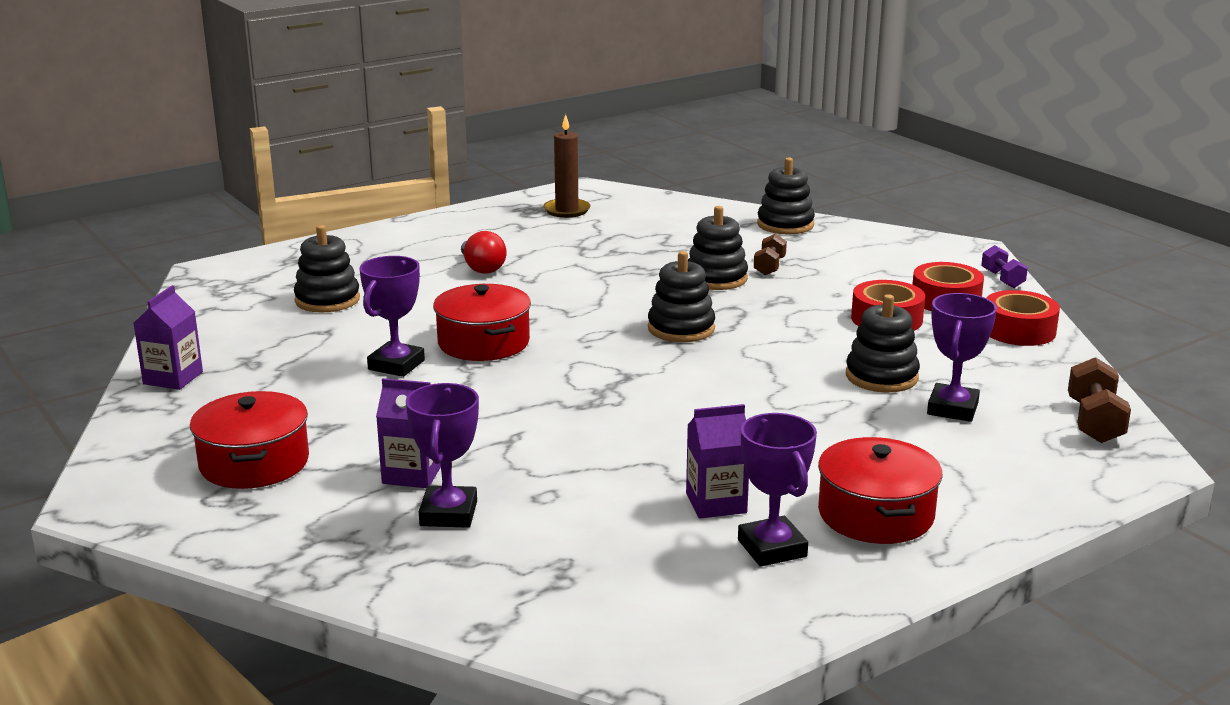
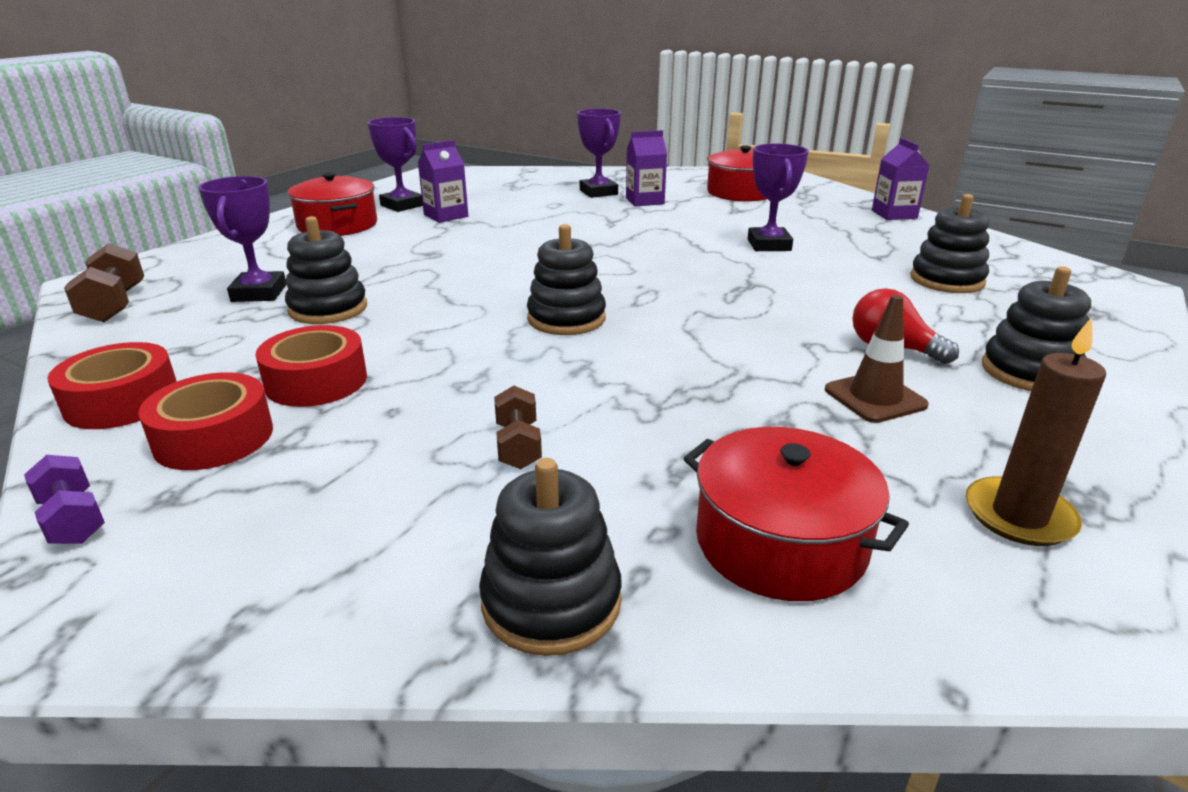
camera: 155 degrees right, 5 degrees up
(483, 342) = (734, 271): red pot -> red pot (780, 542)
(545, 250) = (875, 398): none -> brown traffic cone
(716, 278) = (583, 401): black stacking toy -> black stacking toy (1029, 372)

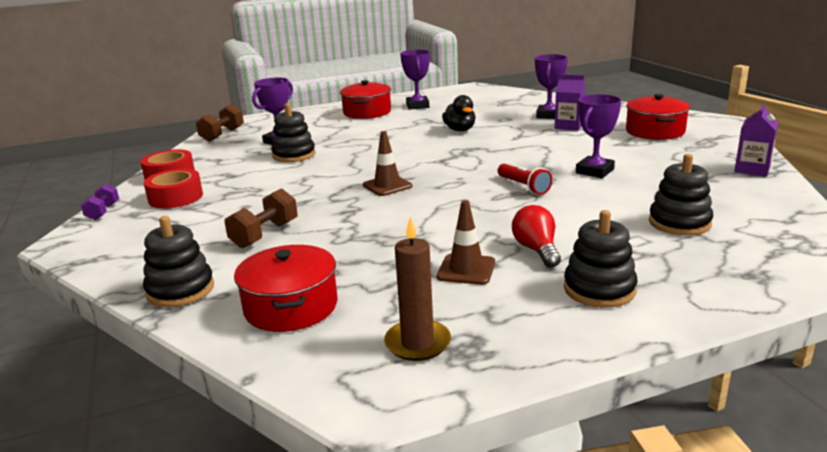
camera: 40 degrees right, 5 degrees down
(316, 381) = (239, 186): red tape -> none
(446, 216) = (429, 116): purple carton -> none
(518, 446) = (265, 234): brown dumbbell -> brown dumbbell, size x1.50
(523, 227) = (460, 130): none -> black duck
(566, 319) = (387, 186): black stacking toy -> brown traffic cone
(733, 279) = (523, 186): none -> red flashlight

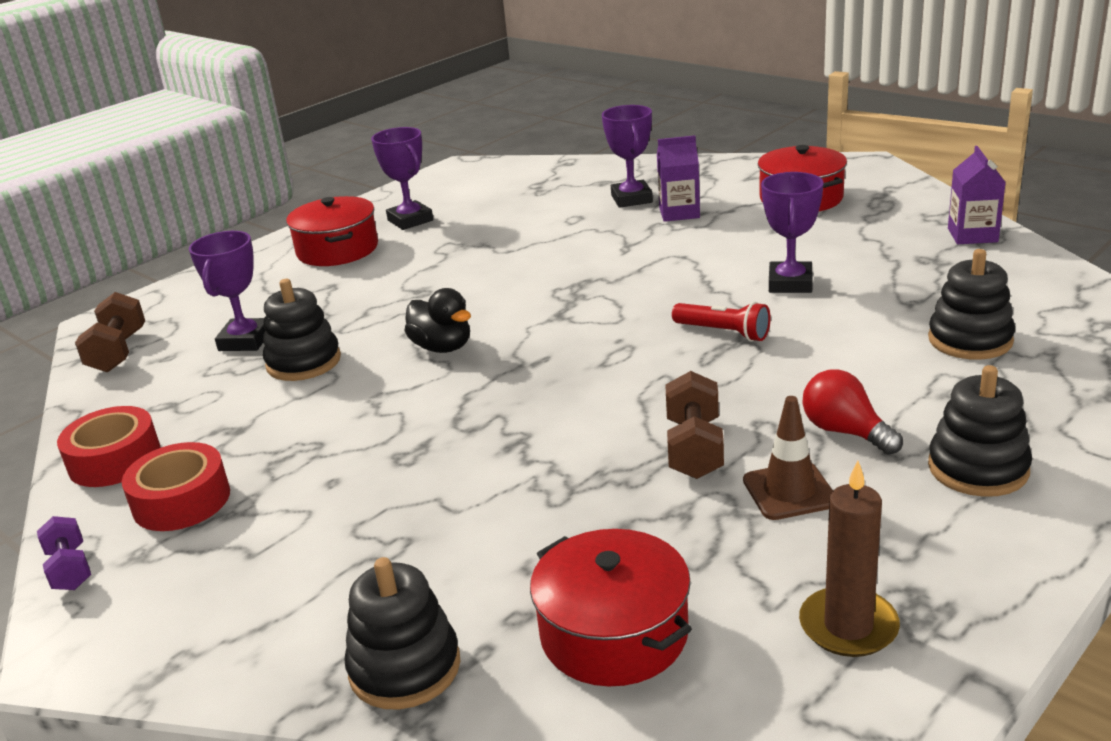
camera: 25 degrees left, 5 degrees up
(265, 234) = (428, 524): brown dumbbell -> brown dumbbell (694, 448)
(387, 186) = (525, 382): brown traffic cone -> none
(460, 130) = (527, 253): black duck -> black duck (442, 347)

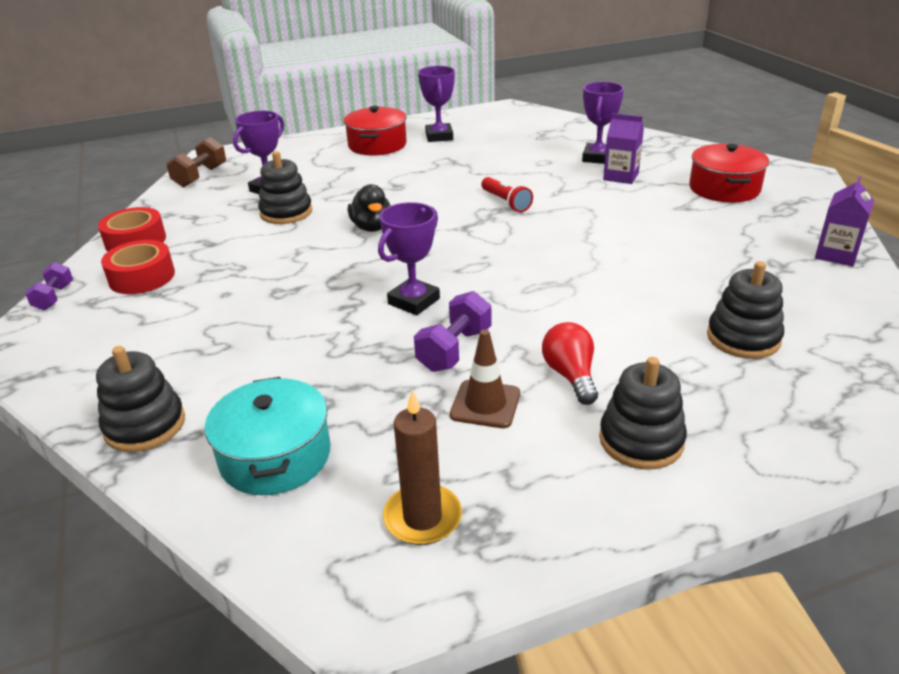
camera: 25 degrees right, 5 degrees up
(614, 633) = (275, 456): red pot -> turquoise pot
(694, 448) = (454, 350): brown dumbbell -> purple dumbbell
(723, 332) = (560, 273): red flashlight -> red flashlight (506, 202)
(790, 283) = (647, 251): purple trophy -> purple trophy (414, 301)

